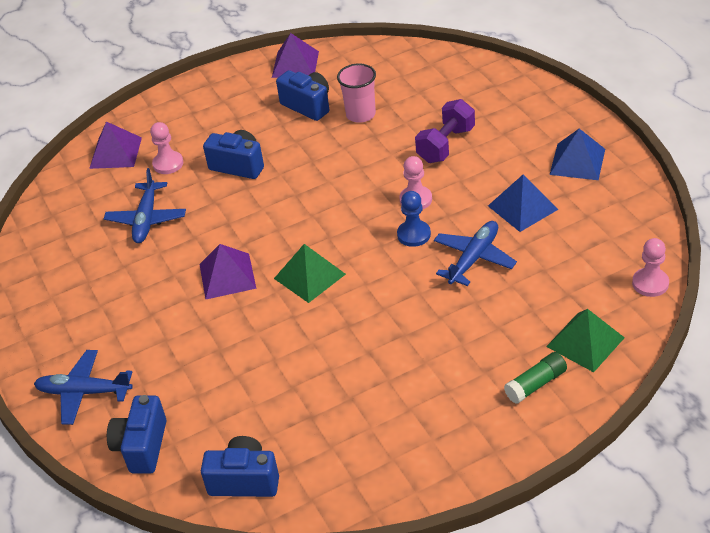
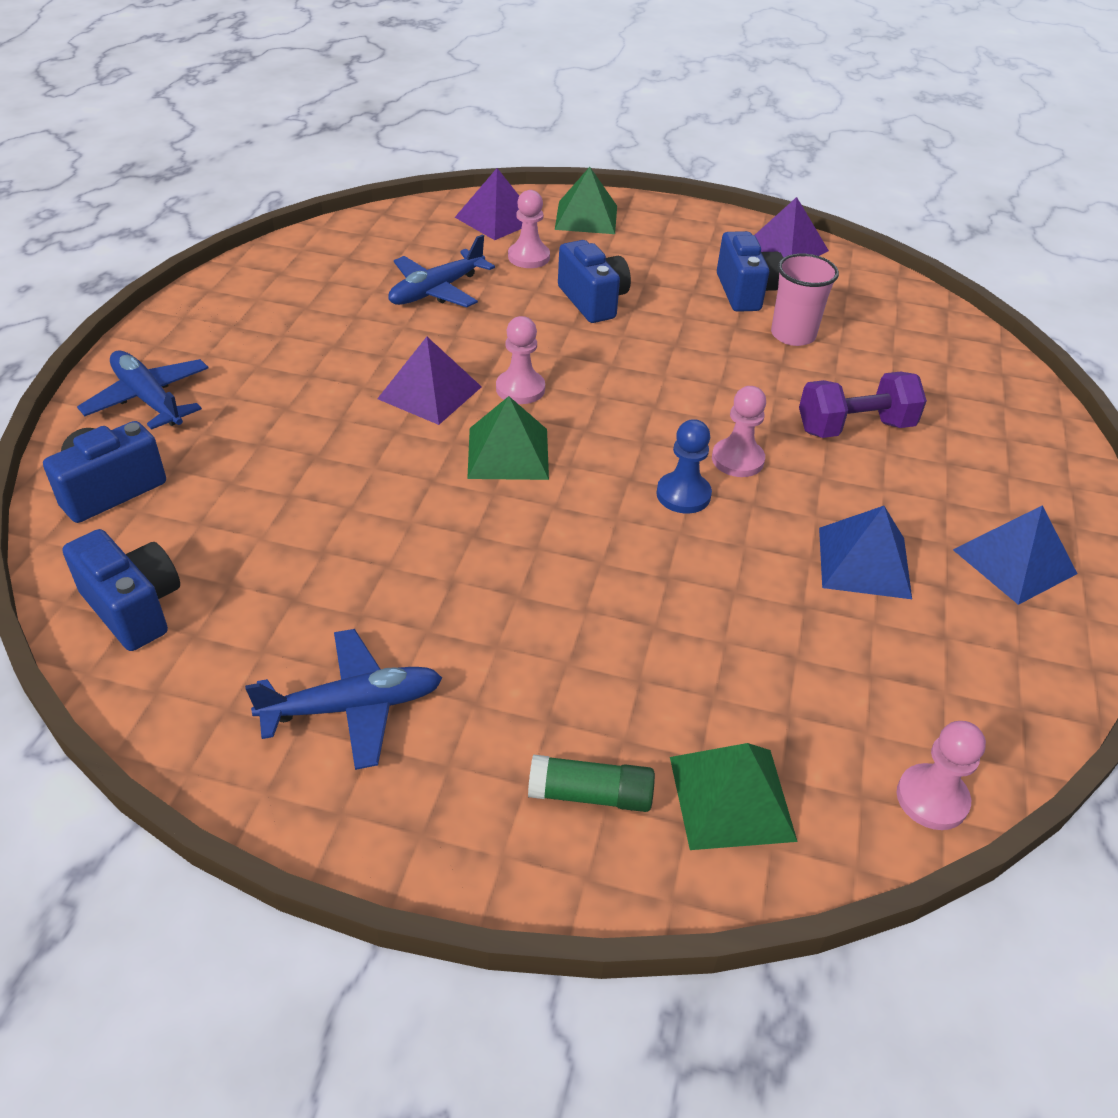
camera: 35 degrees right, 0 degrees up
(165, 117) = (586, 217): none -> green pyramid
(269, 240) = (520, 389): none -> pink pawn
(474, 258) = (720, 574): blue plane -> blue plane (353, 707)

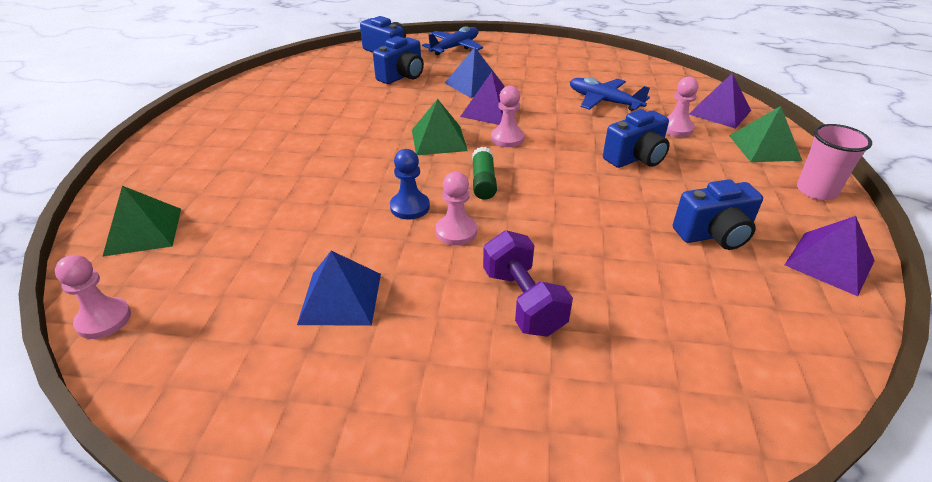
camera: 85 degrees right, 5 degrees down
(133, 608) = (311, 67): blue camera -> blue camera (402, 76)
(353, 707) = (243, 119): blue plane -> none
(590, 795) = (166, 184): green glue stick -> green glue stick (483, 182)
(793, 335) = (658, 264): pink cup -> pink cup (816, 191)
(1014, 561) = (342, 407): blue pyramid -> blue pyramid (474, 84)

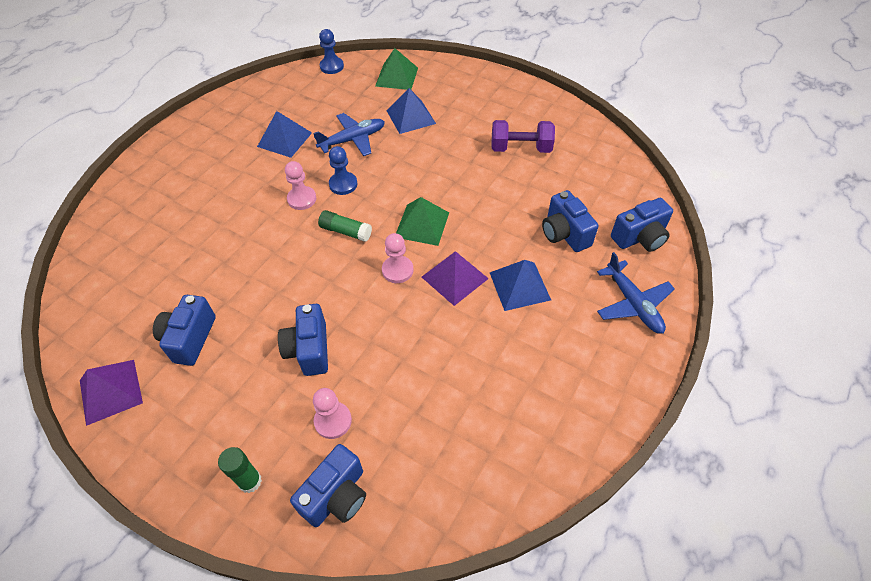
camera: 115 degrees right, 15 degrees up
(104, 320) = (332, 66): pink pawn -> blue pawn
(249, 192) = (411, 117): none -> blue pyramid
(523, 301) = (223, 208): purple dumbbell -> purple dumbbell (520, 148)
(604, 101) = (424, 386): blue plane -> blue plane (353, 140)
(719, 112) = (336, 496): purple pyramid -> blue camera
(764, 147) = (250, 481): green pyramid -> green glue stick
(816, 191) = (168, 464): pink cup -> none

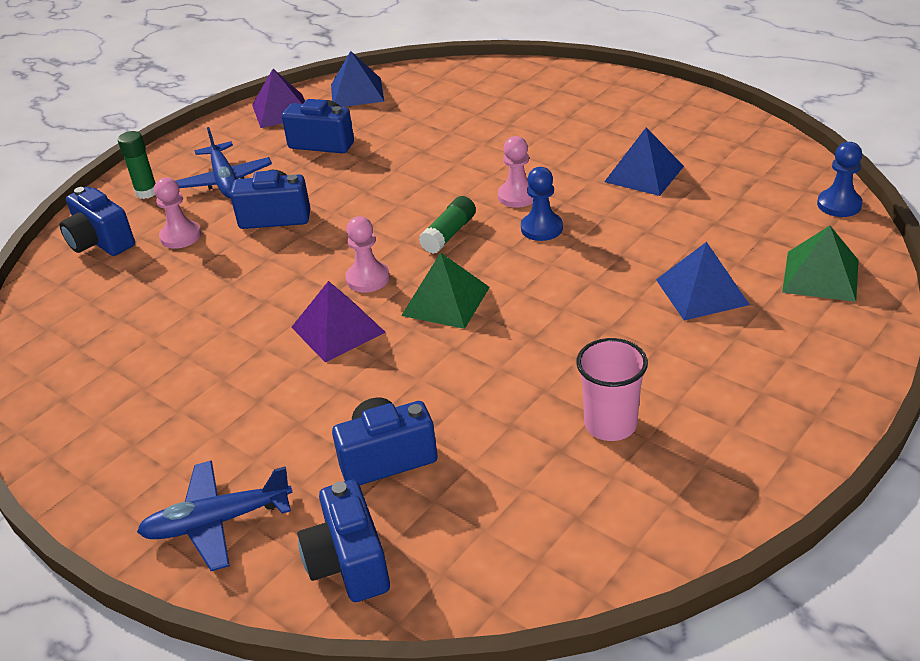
camera: 100 degrees right, 15 degrees down
(353, 140) = (641, 233): blue plane -> blue plane (225, 180)
(520, 148) = (610, 424): purple dumbbell -> pink cup
(520, 286) = (300, 393): blue pyramid -> blue pyramid (357, 92)

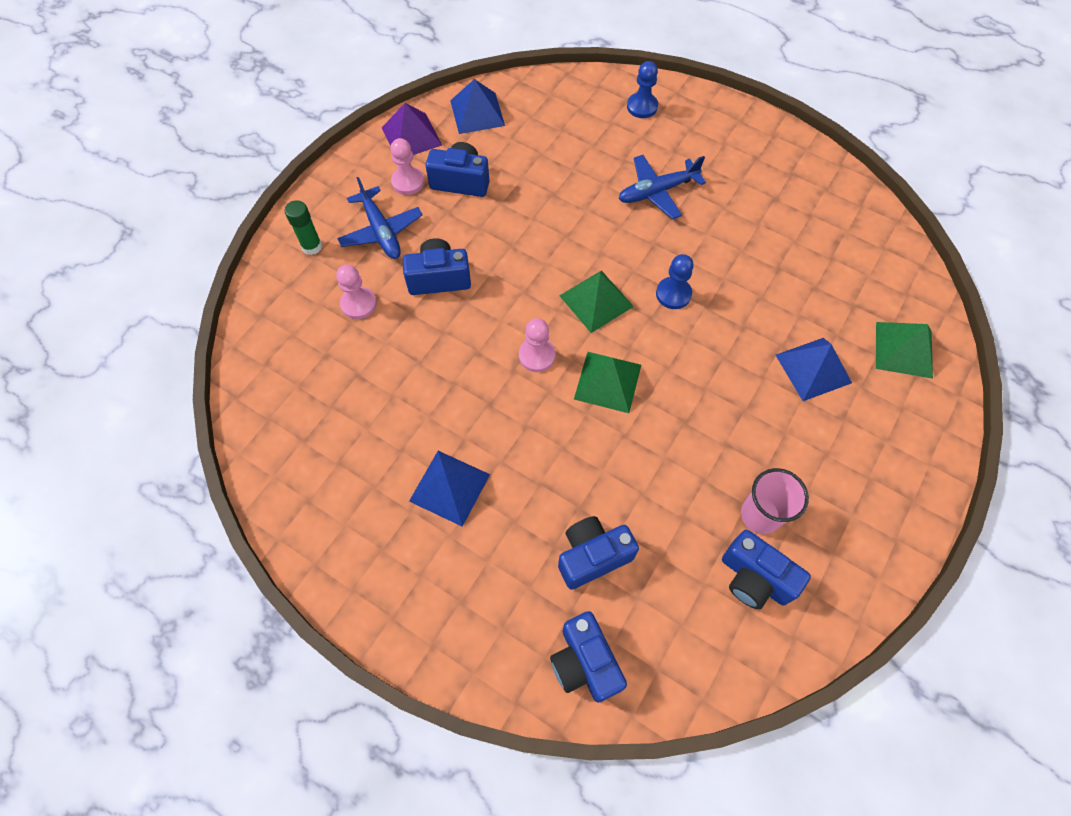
camera: 10 degrees left, 25 degrees up
(101, 242) = (287, 311): blue camera -> blue camera (754, 578)
(217, 522) = (472, 627): blue plane -> blue plane (657, 191)
(337, 329) = (523, 416): purple pyramid -> none
(449, 234) = (596, 301): green glue stick -> green pyramid
(518, 196) = (647, 254): pink pawn -> pink pawn (408, 182)
(644, 174) = (749, 226): blue pyramid -> blue pyramid (449, 487)
(839, 205) = (911, 266): blue pawn -> blue pawn (642, 107)

